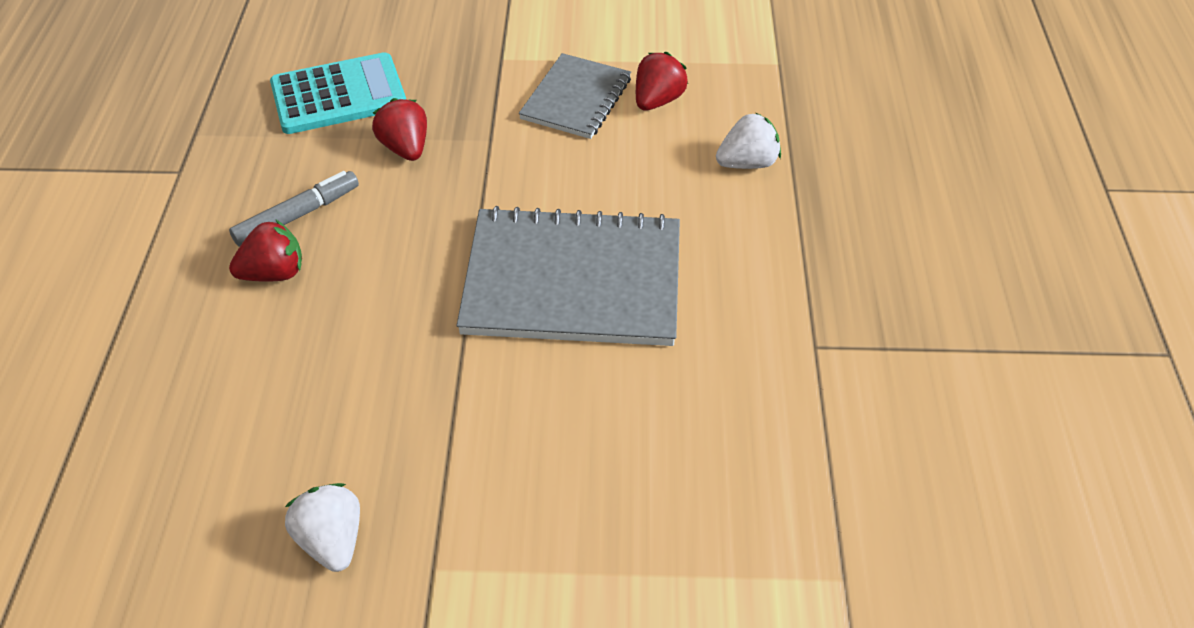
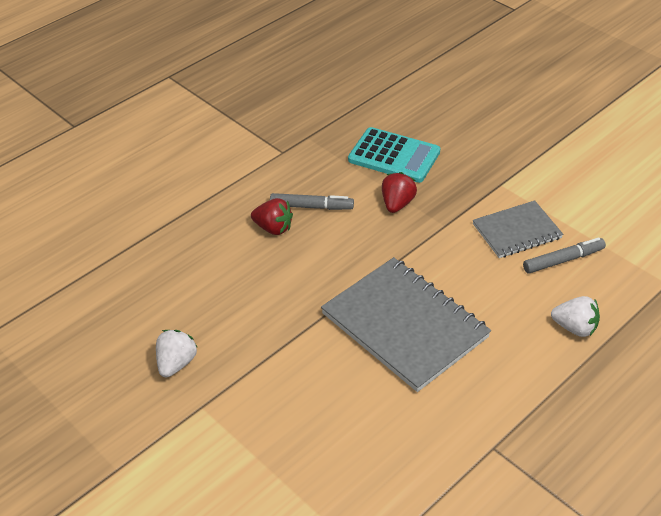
camera: 45 degrees right, 5 degrees down
(657, 100) = (563, 260): red strawberry -> grey marker

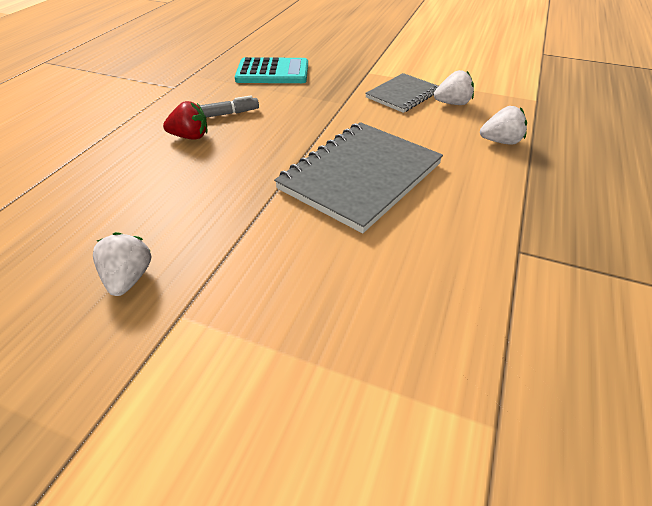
camera: 25 degrees left, 0 degrees up
(397, 204) = (294, 98): red strawberry -> none
(405, 325) = (360, 176): grey notebook -> grey notebook turned 75 degrees counterclockwise
(563, 260) = (452, 103): grey marker -> white strawberry

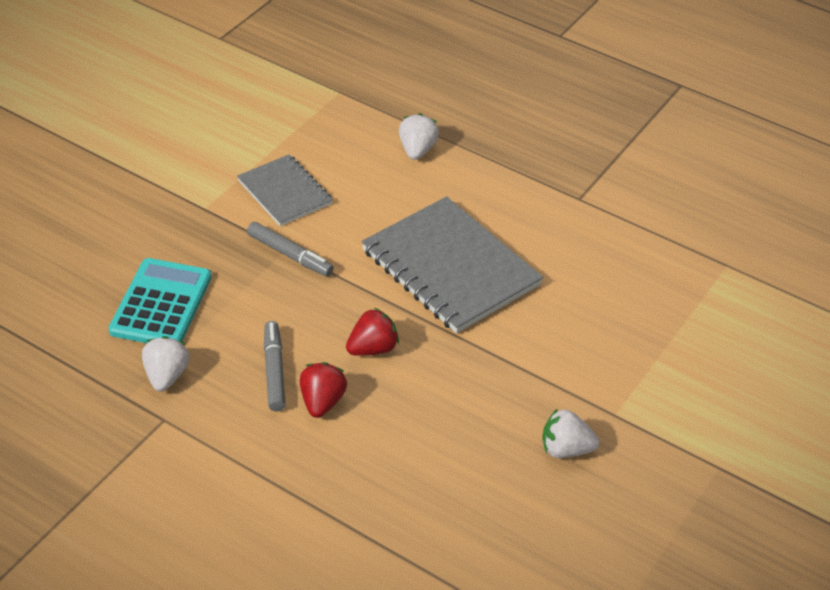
camera: 80 degrees left, 0 degrees up
(250, 150) = (372, 348): none -> red strawberry
(338, 105) = (290, 255): none -> grey marker
(452, 103) = (323, 158): white strawberry -> white strawberry (166, 376)

